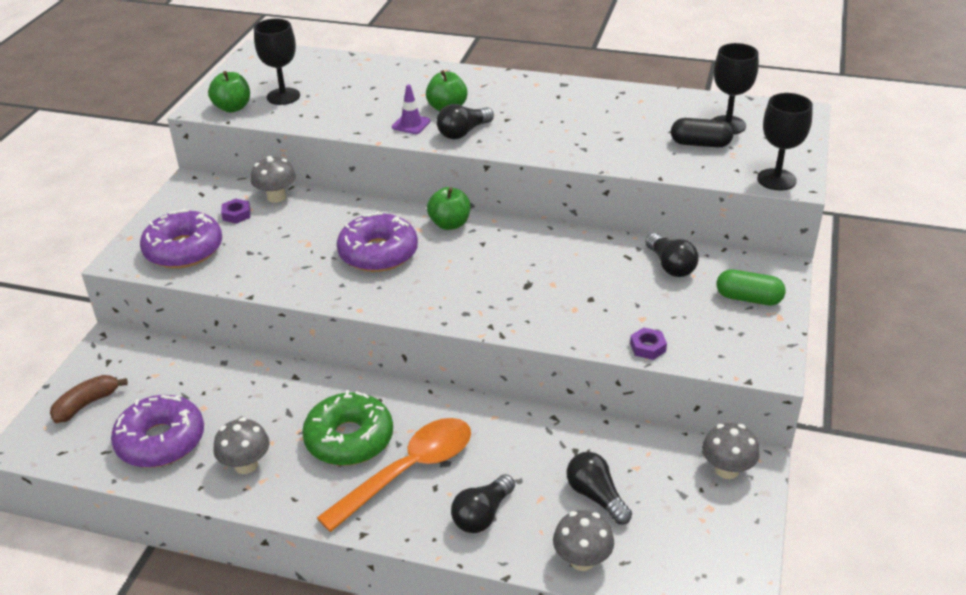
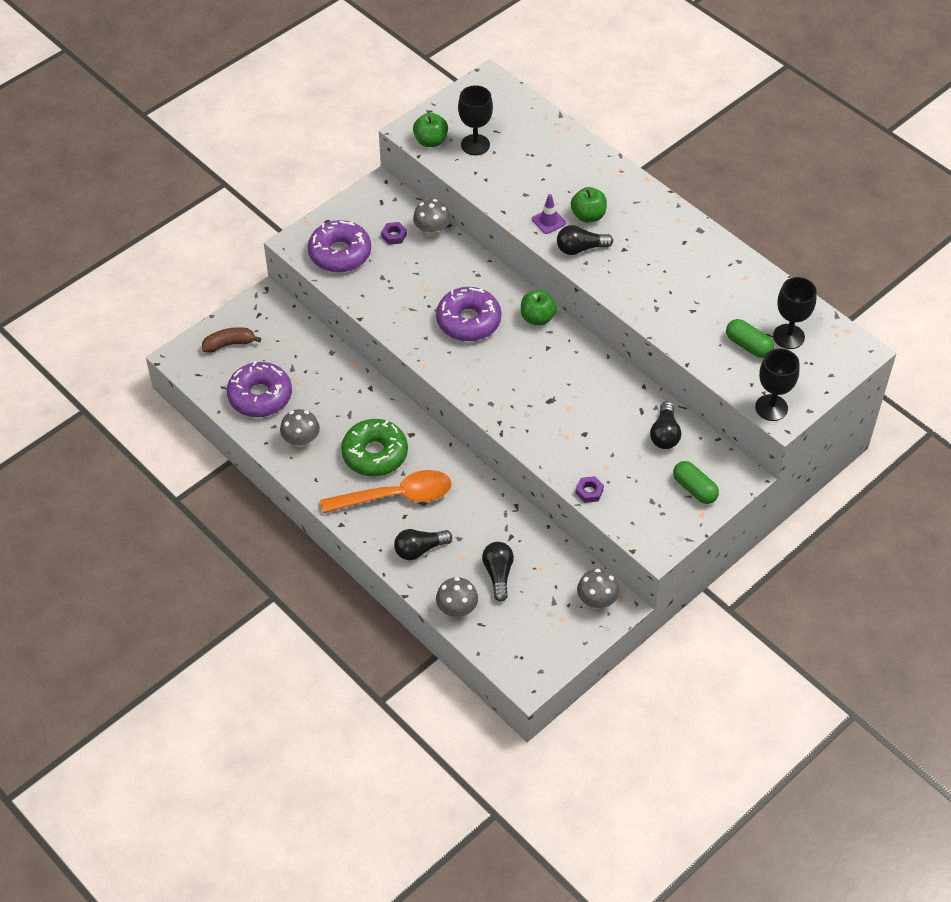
camera: 30 degrees right, 15 degrees up
(700, 144) = (748, 345): black capsule -> green capsule

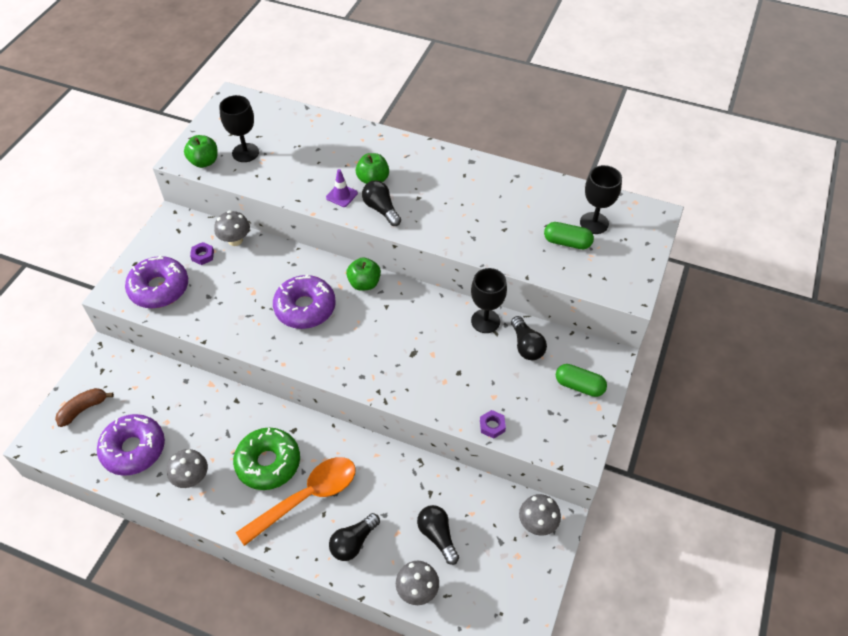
camera: 25 degrees left, 0 degrees up
(580, 248) = (381, 209): black light bulb -> black light bulb turned 90 degrees clockwise
(771, 408) = (618, 289): black goblet -> black goblet (485, 321)

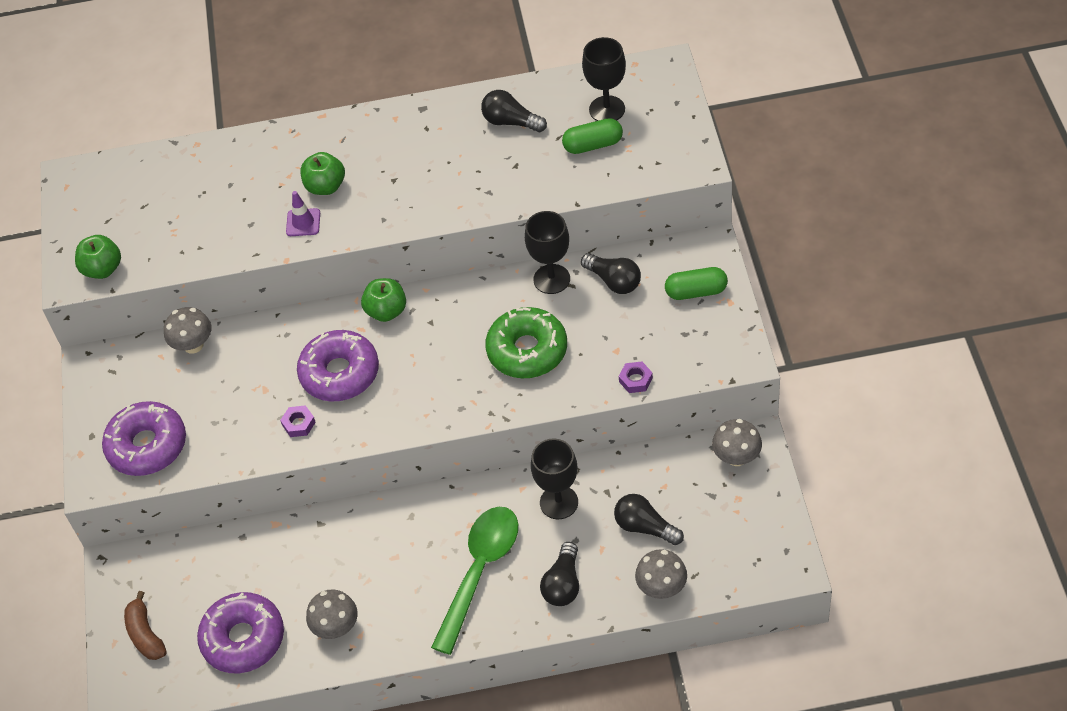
camera: 25 degrees left, 0 degrees up
(83, 409) = (145, 634): brown banana -> brown banana turned 45 degrees counterclockwise
(202, 255) = (168, 383): purple nut -> purple nut (298, 424)
(245, 153) = (145, 233): black goblet -> black goblet (559, 502)
(268, 463) = (410, 564): green donut -> green donut (527, 350)
(307, 497) = (479, 571): orange spoon -> green spoon
(381, 209) = (361, 214): black light bulb -> black light bulb (511, 122)

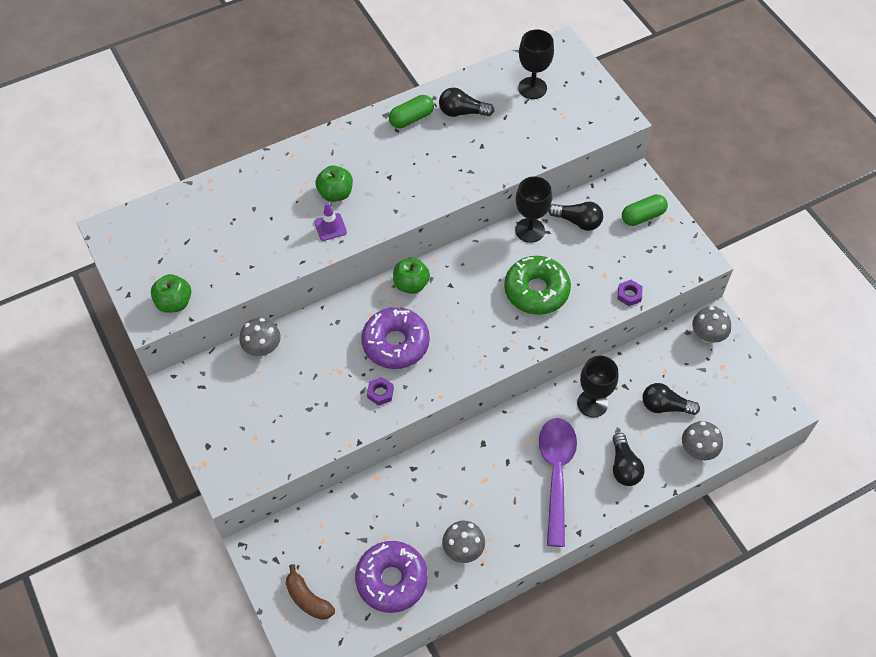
camera: 25 degrees left, 5 degrees up
(147, 446) = (260, 442): purple donut -> none
(479, 571) = (556, 474): green spoon -> purple spoon
(593, 145) = (534, 118): green capsule -> green capsule (411, 118)

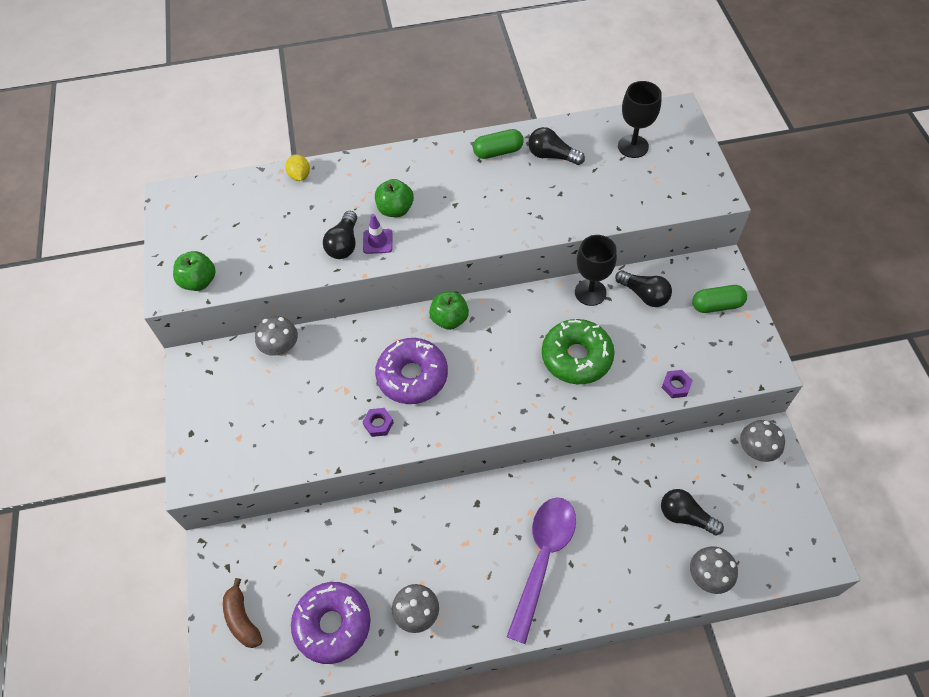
camera: 20 degrees right, 0 degrees up
(230, 181) = (300, 176): none -> yellow lemon
(592, 403) = (606, 491): black goblet -> none
(624, 467) = (619, 572): black light bulb -> black light bulb (344, 244)

